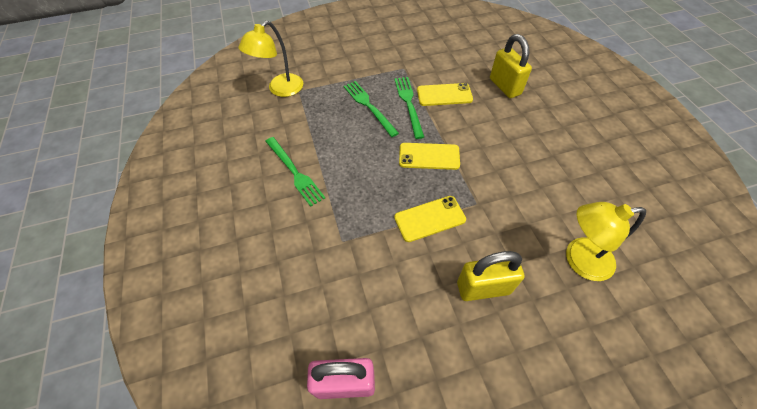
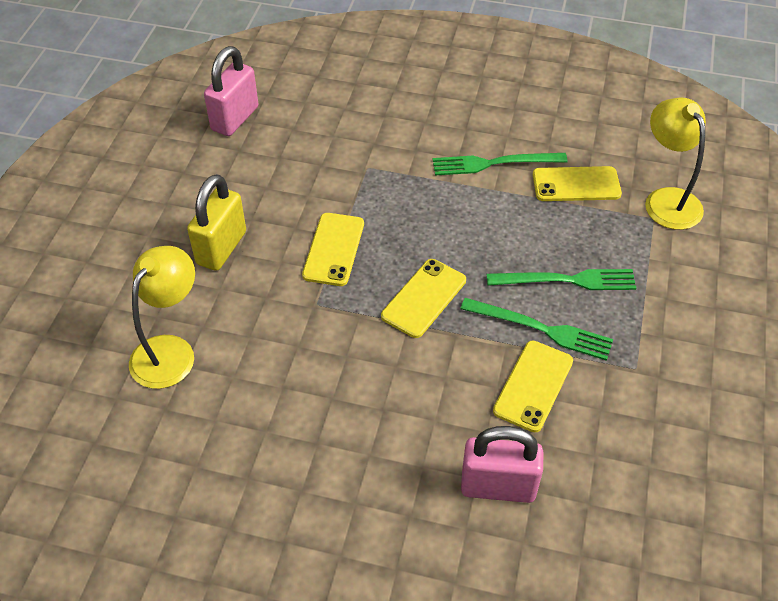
camera: 120 degrees right, 5 degrees down
(290, 128) = (576, 184): none -> yellow phone
(505, 86) = (498, 486): yellow padlock -> pink padlock

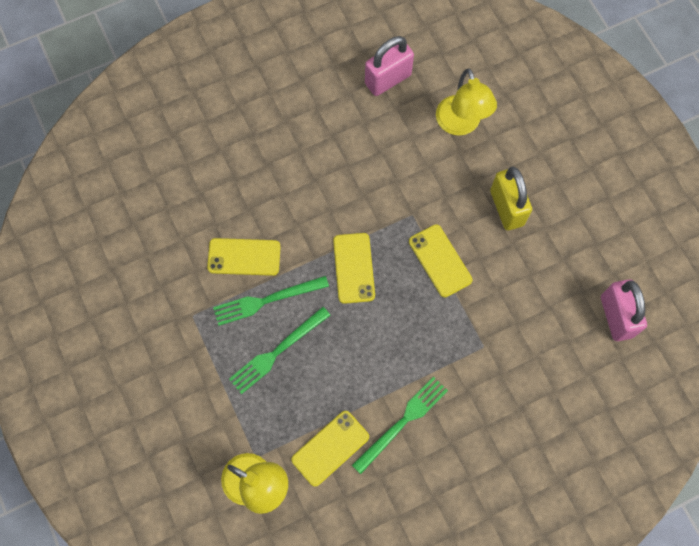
camera: 140 degrees right, 20 degrees up
(498, 486) = (220, 182): pink padlock -> pink padlock (388, 79)
(533, 386) = (244, 257): yellow phone -> yellow phone turned 75 degrees counterclockwise

